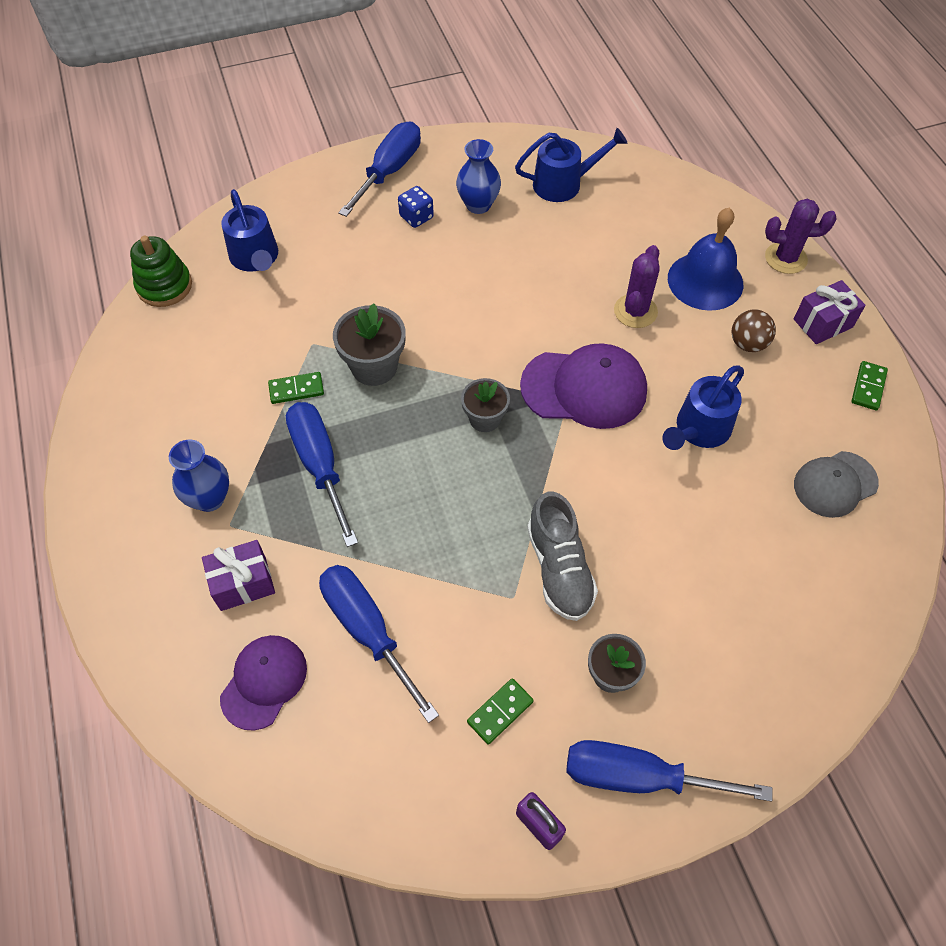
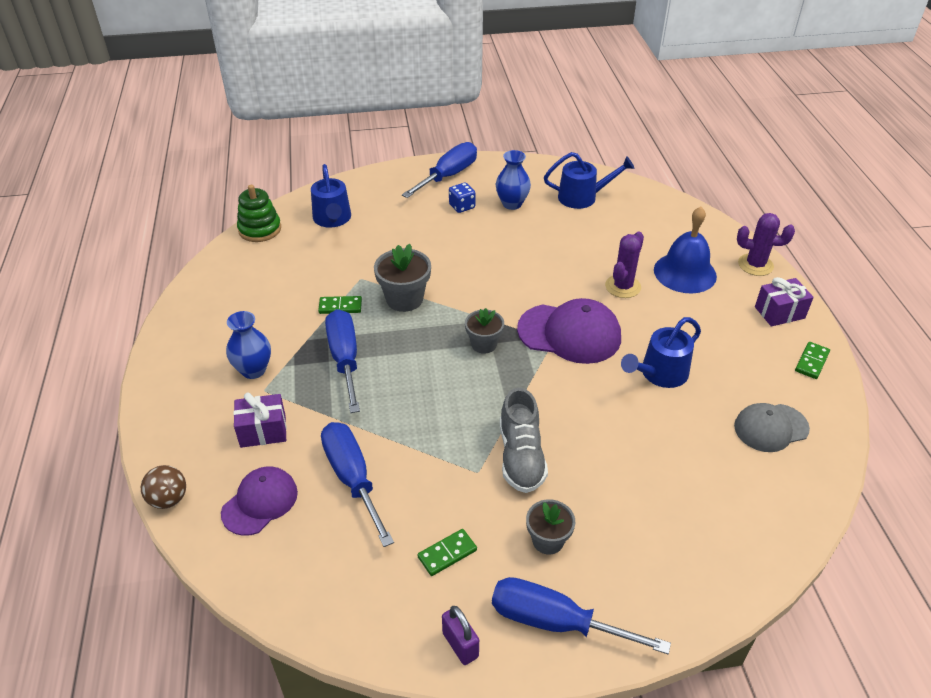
camera: 10 degrees right, 15 degrees down
(748, 344) = (712, 319): brown ball -> brown ball (168, 499)

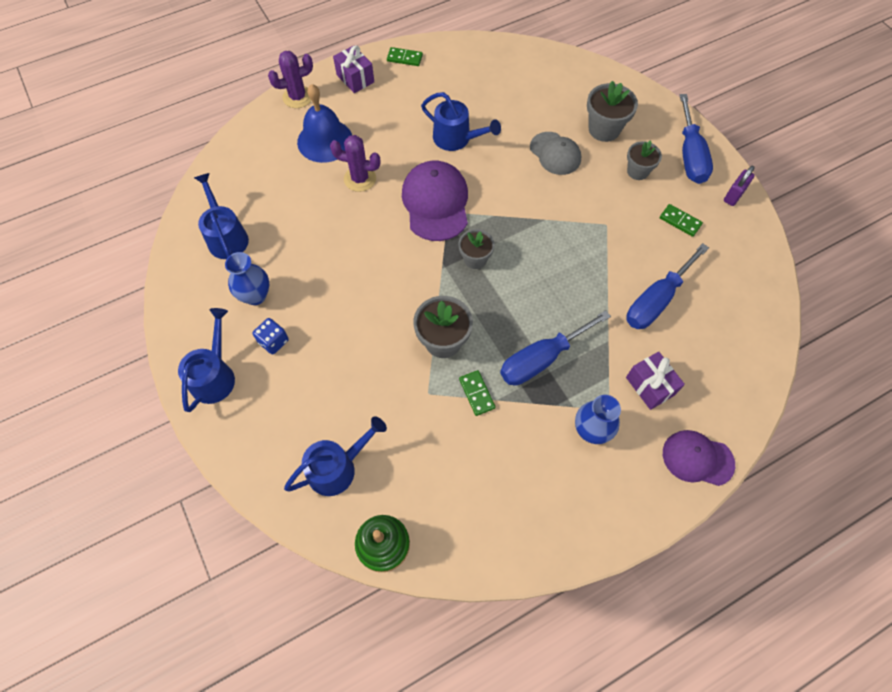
camera: 110 degrees left, 20 degrees up
(168, 499) = (748, 421): brown ball -> none
(260, 502) = (712, 353): purple cap -> purple cap (697, 458)
(448, 176) = (215, 375): blue screwdriver -> blue watering can
(521, 456) = (579, 202): grey shoe -> none
(636, 531) = (604, 129): none -> grey flower pot
(755, 265) = (297, 97): purple cactus -> purple cactus turned 75 degrees clockwise
(770, 428) = (481, 74): grey cap -> grey cap (555, 153)

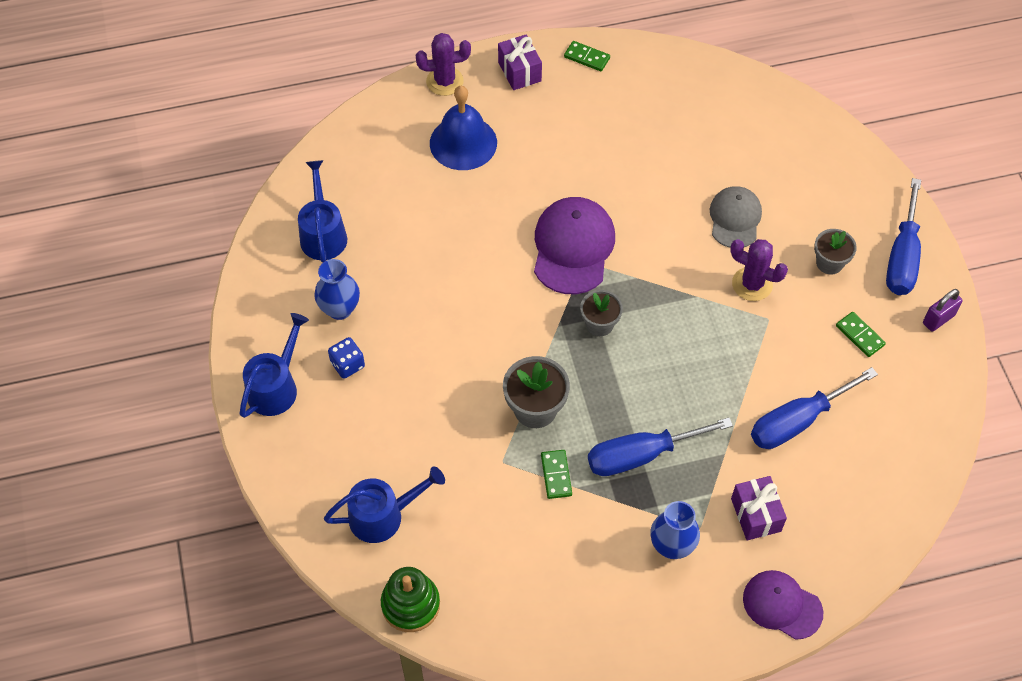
camera: 15 degrees right, 5 degrees down
(360, 179) = (492, 199): purple cactus -> purple cactus (752, 284)
(456, 139) = (620, 174): blue watering can -> none
(555, 153) = (735, 219): grey cap -> grey cap turned 150 degrees counterclockwise
(604, 129) = (806, 201): grey flower pot -> none

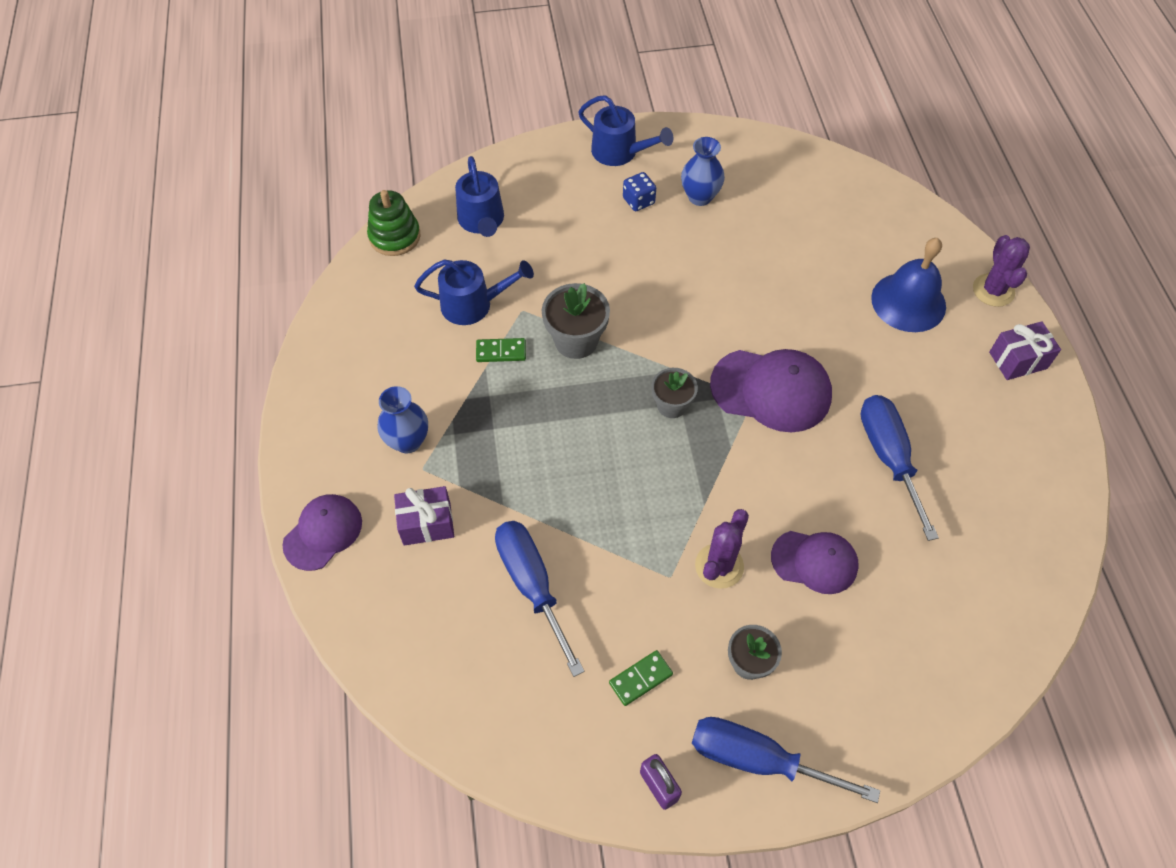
camera: 95 degrees right, 0 degrees up
(323, 233) = (786, 186): blue watering can -> blue watering can (473, 304)
(587, 58) = (1050, 430): green domino -> none
(641, 455) = (512, 426): blue screwdriver -> blue screwdriver (888, 457)
(735, 219) = (814, 561): grey cap -> purple cap

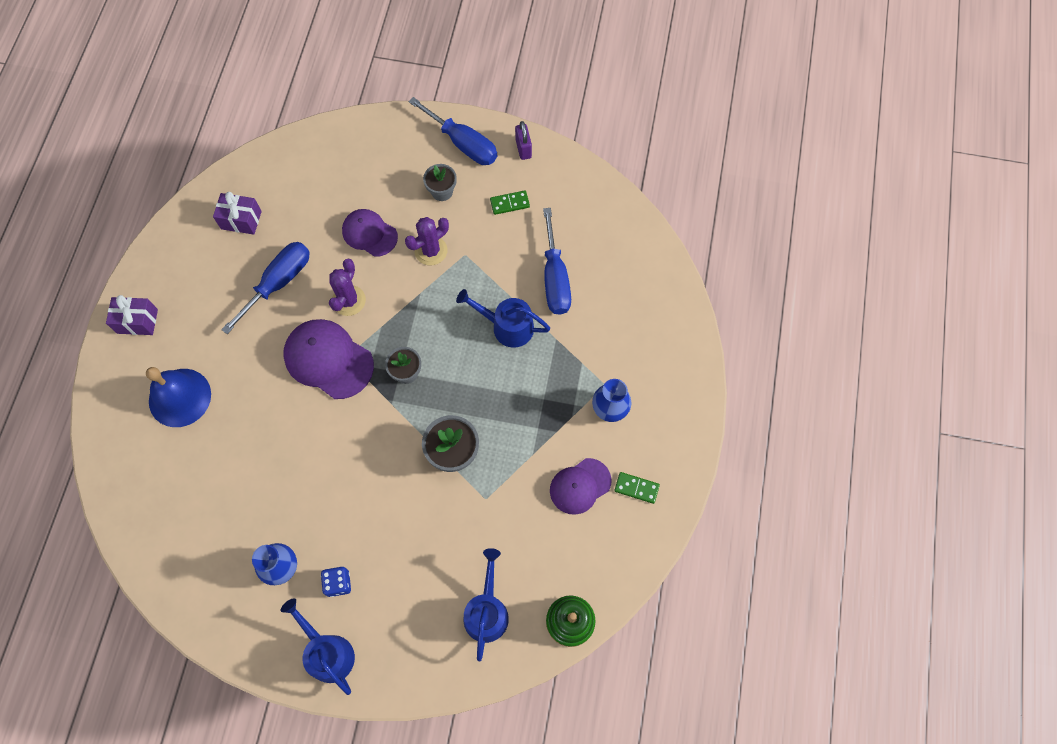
camera: 160 degrees left, 10 degrees up
(323, 533) = (685, 359): purple cap -> purple cap (580, 486)
(427, 524) = (612, 342): purple gift -> purple gift (241, 220)
(473, 304) = (523, 519): blue watering can -> blue watering can (507, 326)
(501, 352) = (516, 464): green domino -> green domino (636, 488)
(888, 457) = (278, 283): blue screwdriver -> blue screwdriver turned 150 degrees counterclockwise
(993, 290) = (108, 384): purple cactus -> purple cactus (349, 300)

